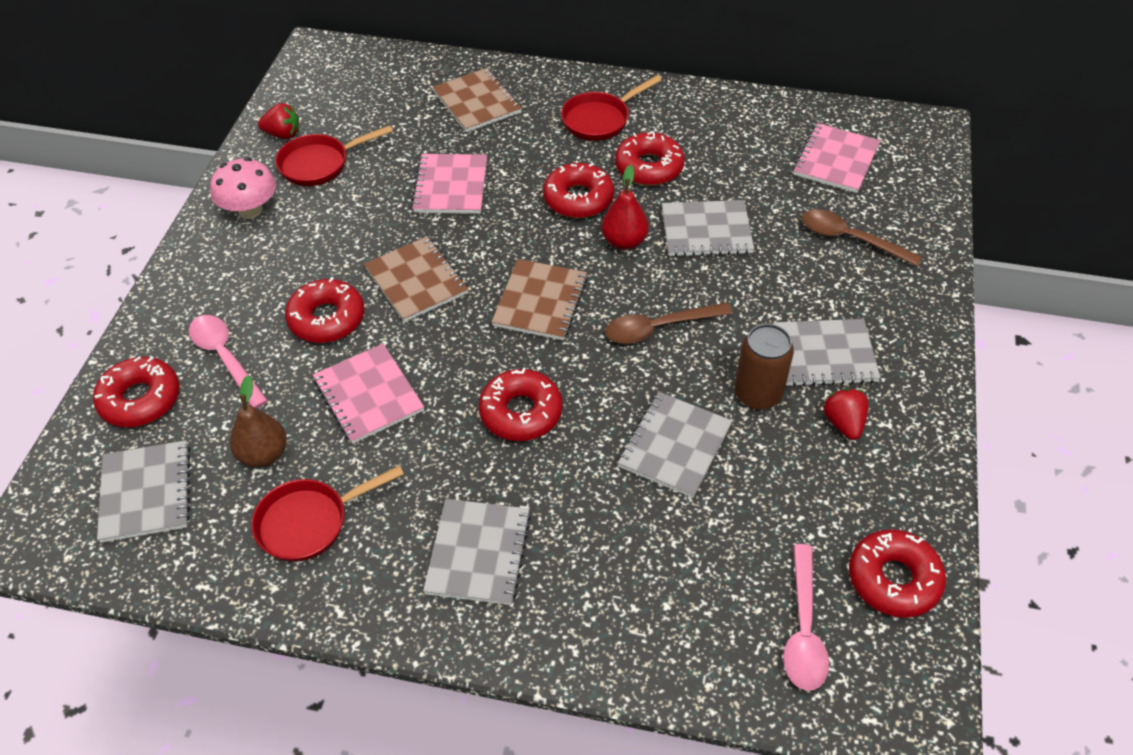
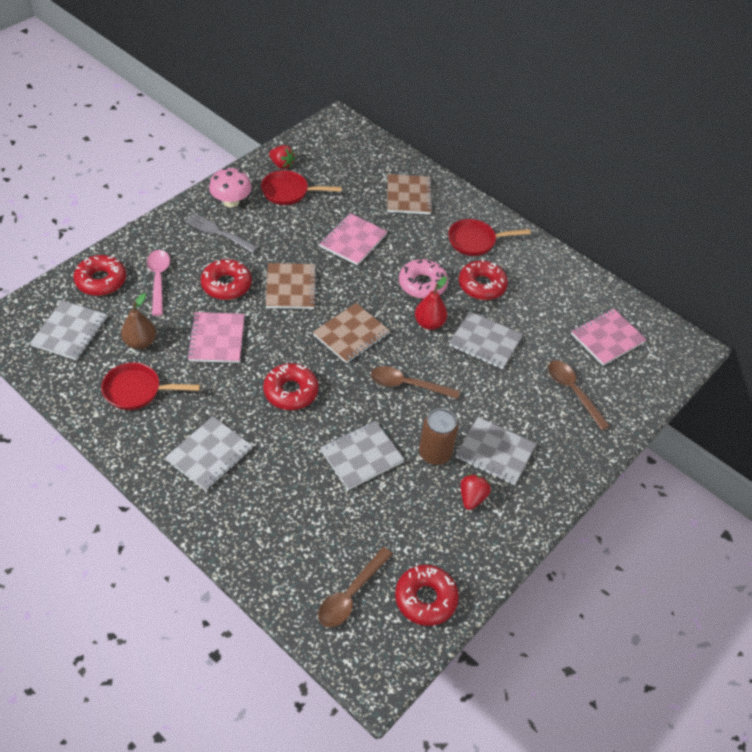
camera: 25 degrees right, 0 degrees up
(263, 257) = (218, 232): none -> grey fork
(578, 199) = (422, 284): red donut -> pink donut
(803, 630) = (350, 595): pink spoon -> brown spoon

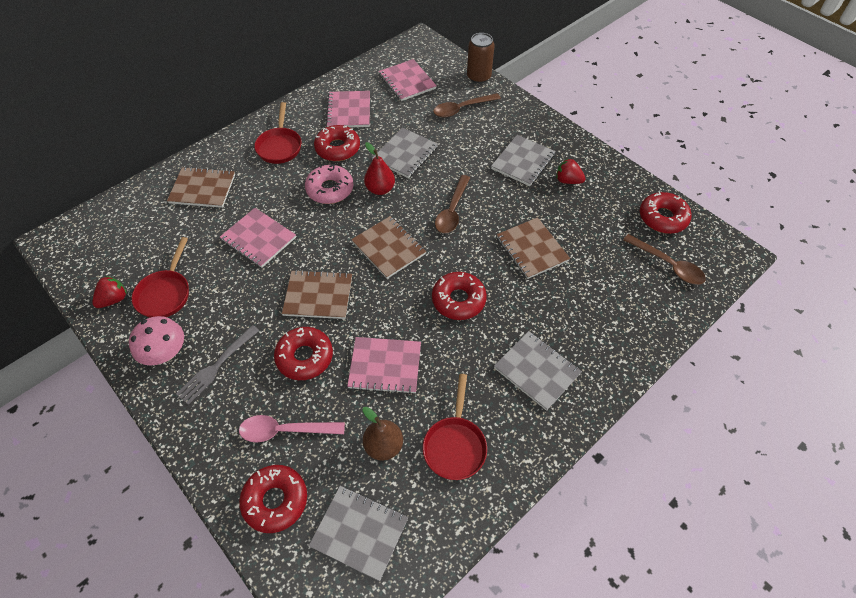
camera: 80 degrees left, 5 degrees up
(361, 456) = (531, 249): grey notebook -> brown notebook
(434, 453) = (526, 199): brown can -> brown can (478, 77)
(542, 290) = (349, 111): none -> pink notebook

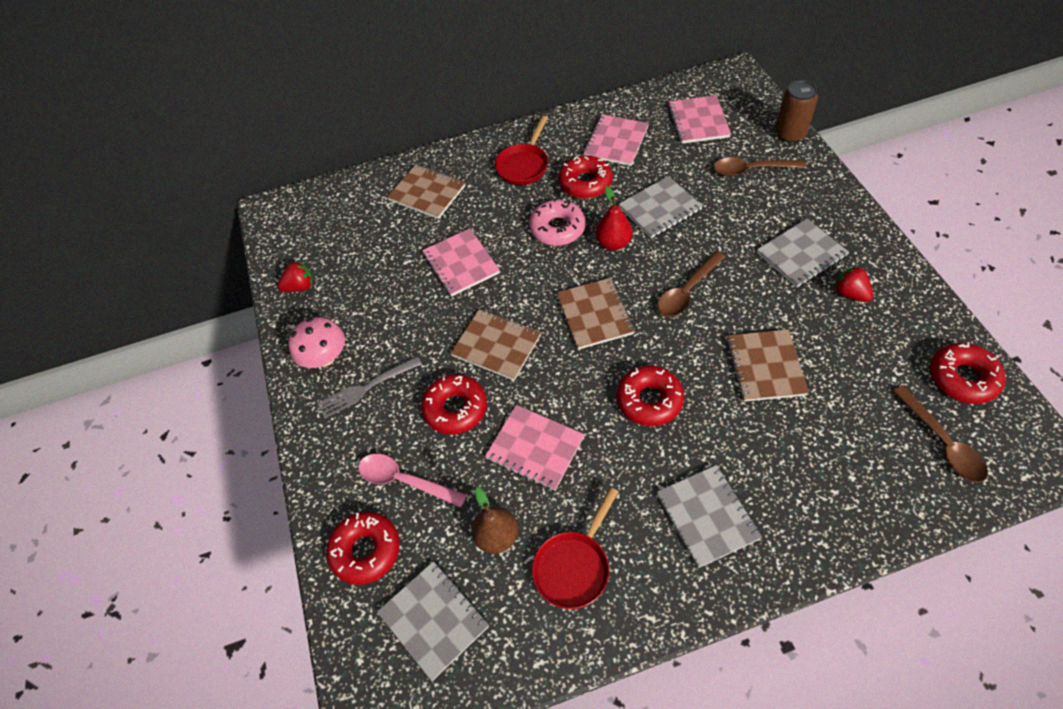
camera: 30 degrees right, 0 degrees up
(165, 293) = (349, 295): red pan -> none

